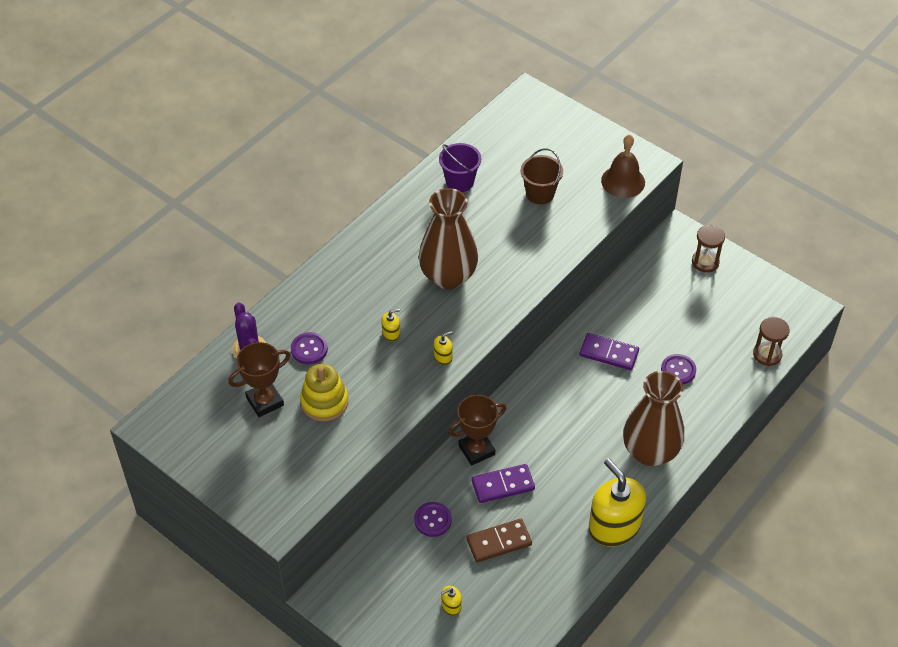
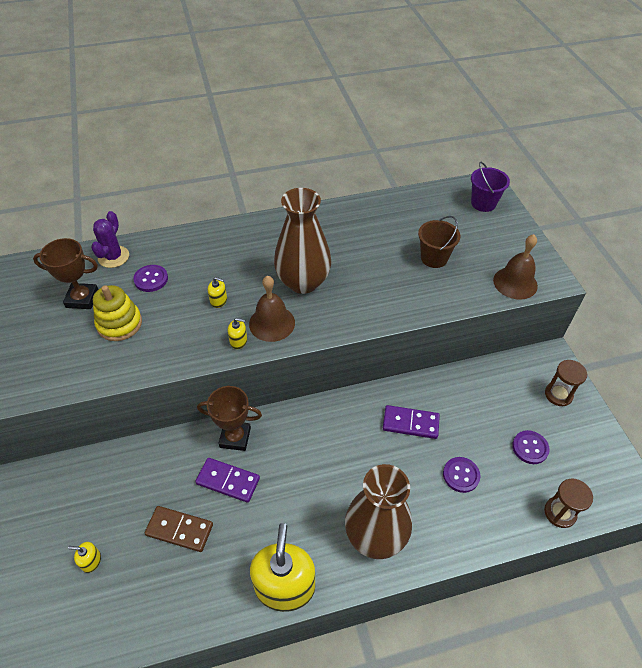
camera: 35 degrees right, 0 degrees up
(433, 520) = (149, 474): purple button -> purple button (530, 448)
(456, 327) = (272, 323): none -> brown bell
(459, 182) = (377, 219): purple bucket -> purple bucket (483, 203)
(609, 353) = (410, 423): purple domino -> purple domino turned 45 degrees counterclockwise

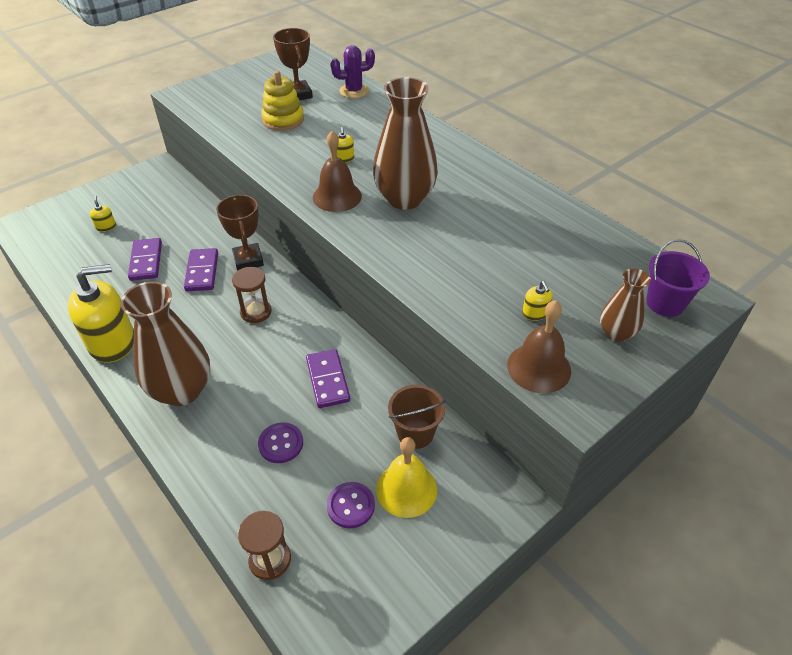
camera: 65 degrees right, 5 degrees down
(151, 279) = (342, 116): purple button -> none
(179, 529) = (146, 261): brown domino -> purple domino
(238, 341) = (303, 185): yellow soap dispenser -> yellow soap dispenser (535, 313)
(434, 258) = (520, 283): brown bucket -> brown bucket (415, 433)
(499, 236) = (616, 333): none -> brown vase
(526, 410) = (406, 489): none -> yellow bell
(558, 394) = (453, 522): brown hourglass -> brown hourglass (256, 312)

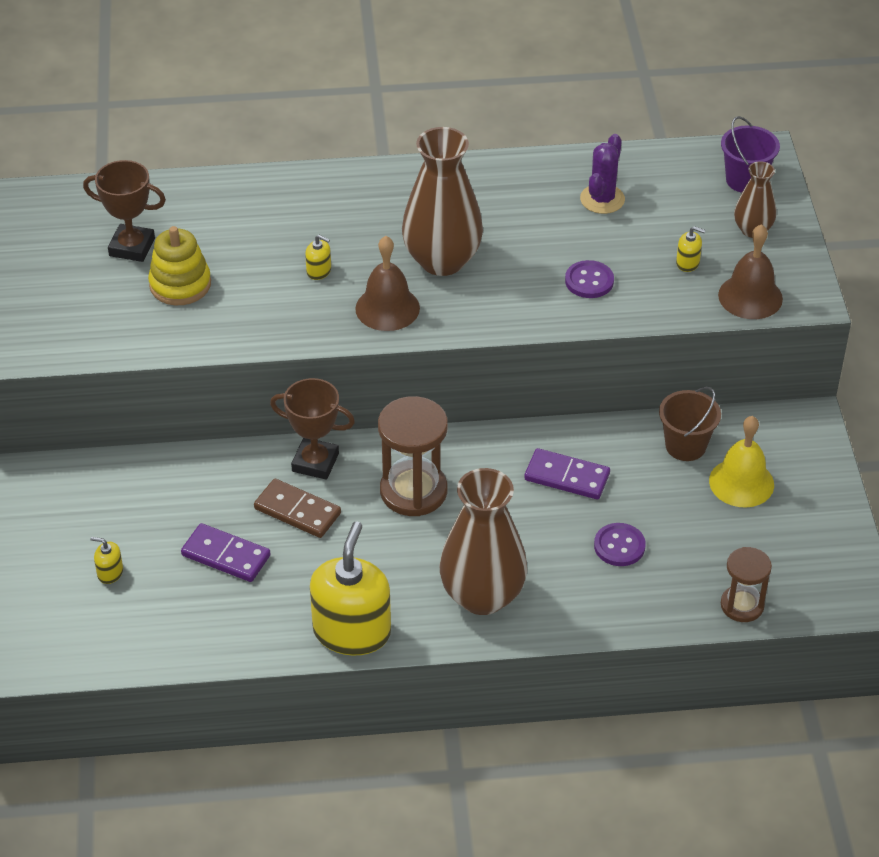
camera: 55 degrees left, 0 degrees up
(202, 272) = (297, 511): purple domino -> brown domino
(256, 312) = (413, 491): brown hourglass -> brown hourglass, size x1.63
(351, 506) = (729, 527): purple button -> purple button (589, 281)
(354, 91) = (178, 196): purple cactus -> purple cactus (602, 199)

